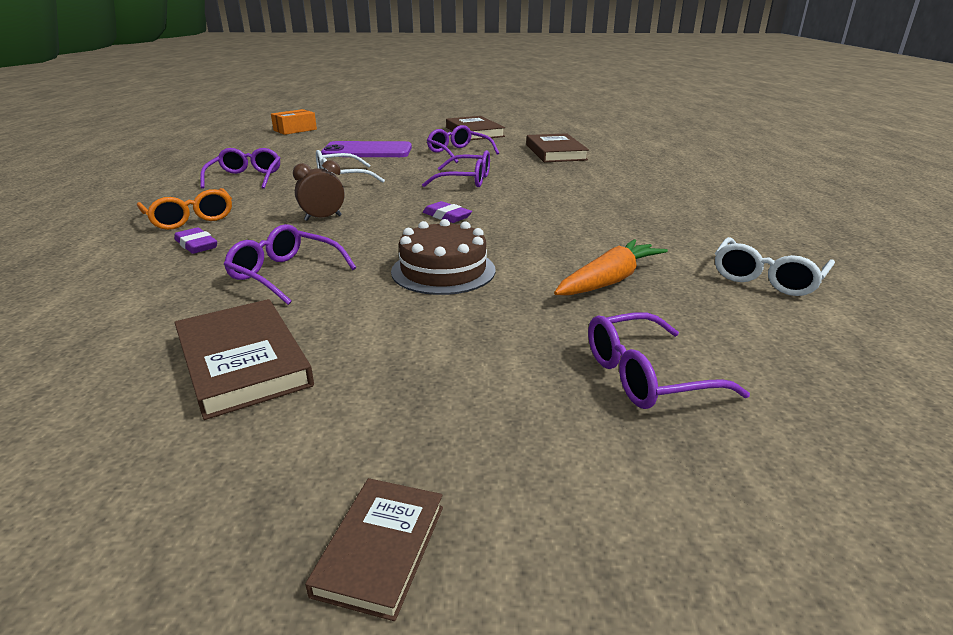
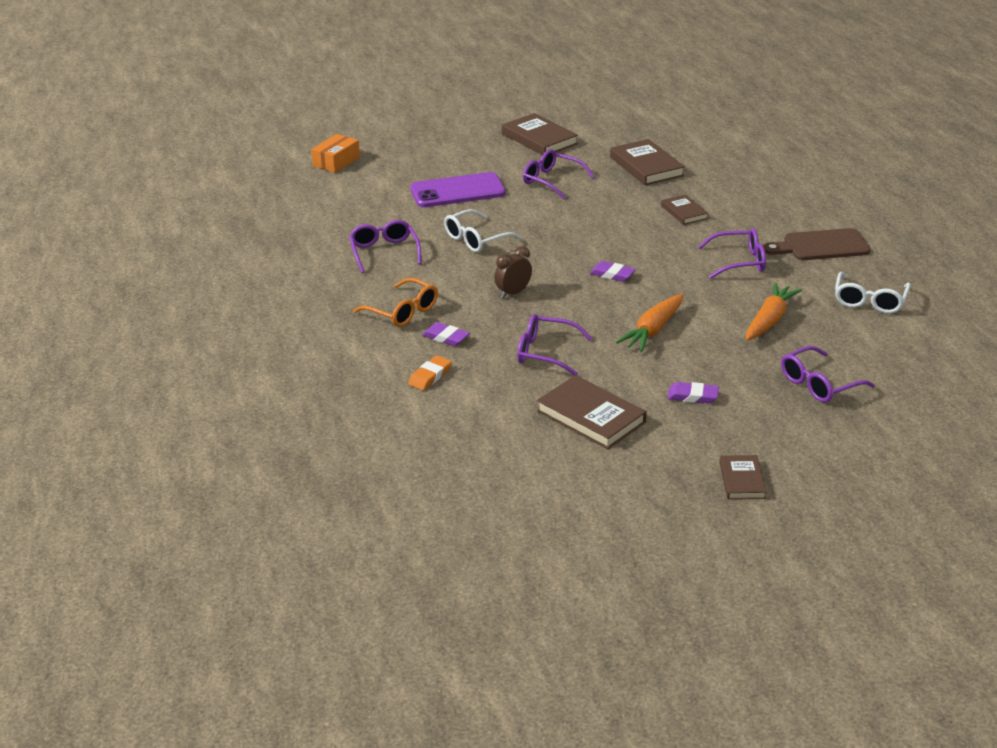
camera: 15 degrees left, 5 degrees up
(118, 278) = (430, 376): none -> orange eraser
(424, 359) = (692, 396): none -> purple eraser
(443, 270) = (653, 330): brown cake -> orange carrot
(465, 180) = (591, 225): purple glasses -> purple glasses (738, 262)
(568, 181) = (684, 212): none -> brown book
(714, 220) = (821, 246): none -> brown cutting board

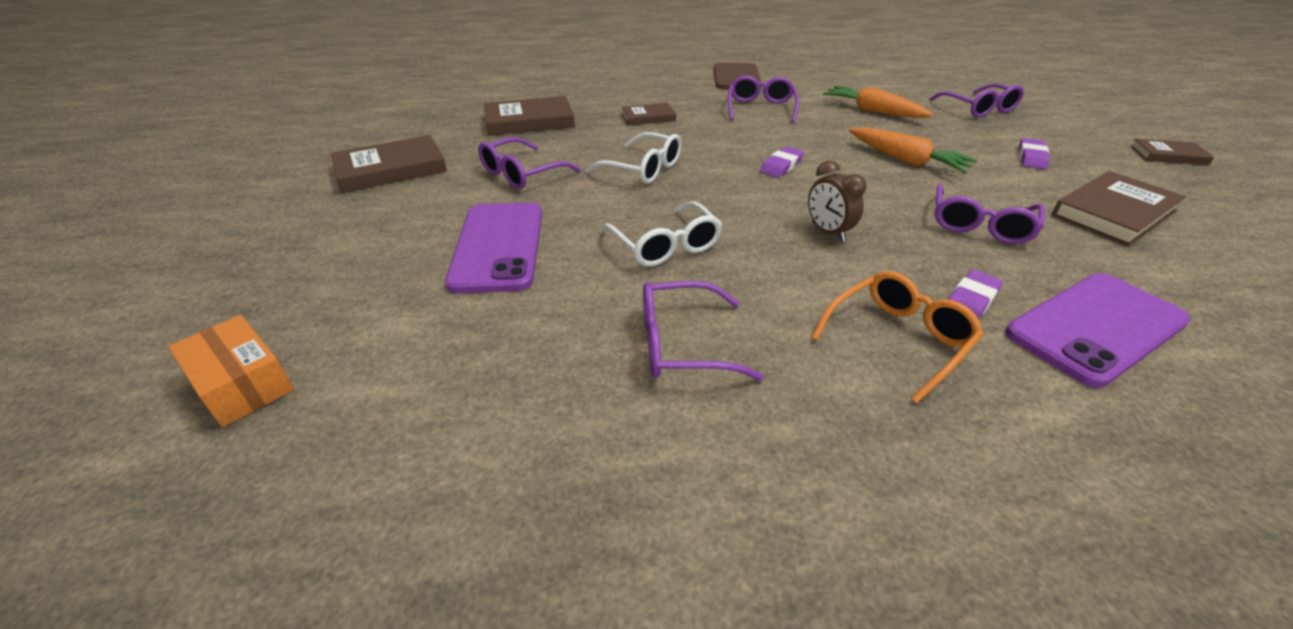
camera: 80 degrees left, 5 degrees up
(430, 376) = (1095, 327): orange eraser -> purple phone
(869, 300) = (832, 77): white glasses -> white glasses (642, 168)

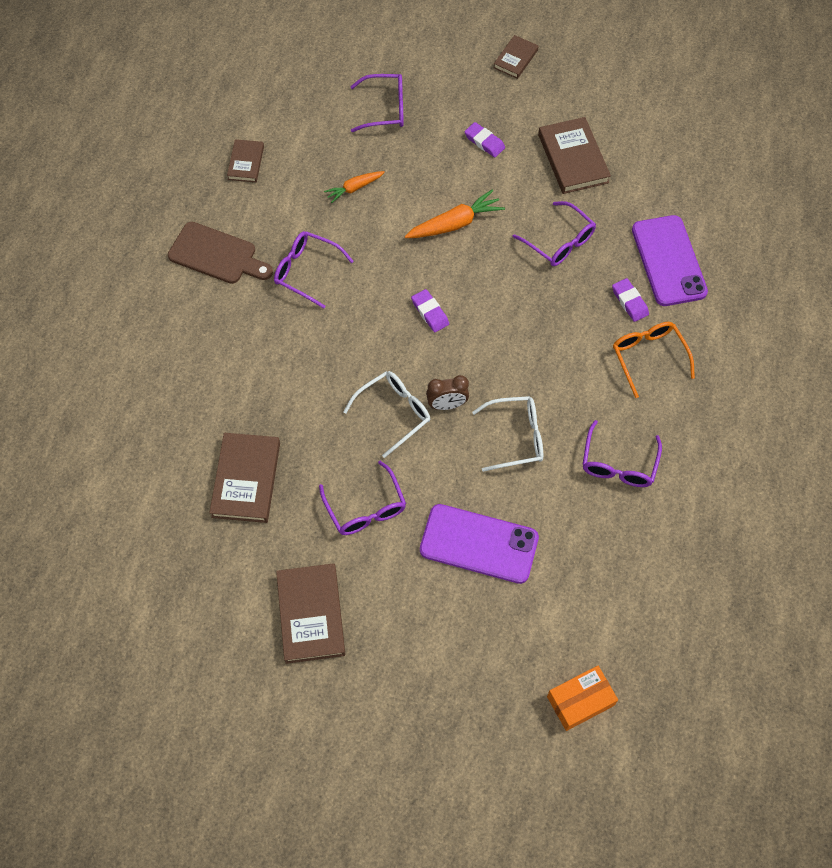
camera: 70 degrees left, 25 degrees up
(648, 117) = (285, 372): brown book -> brown book (246, 163)
(828, 232) = (535, 332): brown clock -> brown clock (447, 405)
(873, 111) = (354, 188): orange carrot -> orange carrot, size x0.62

